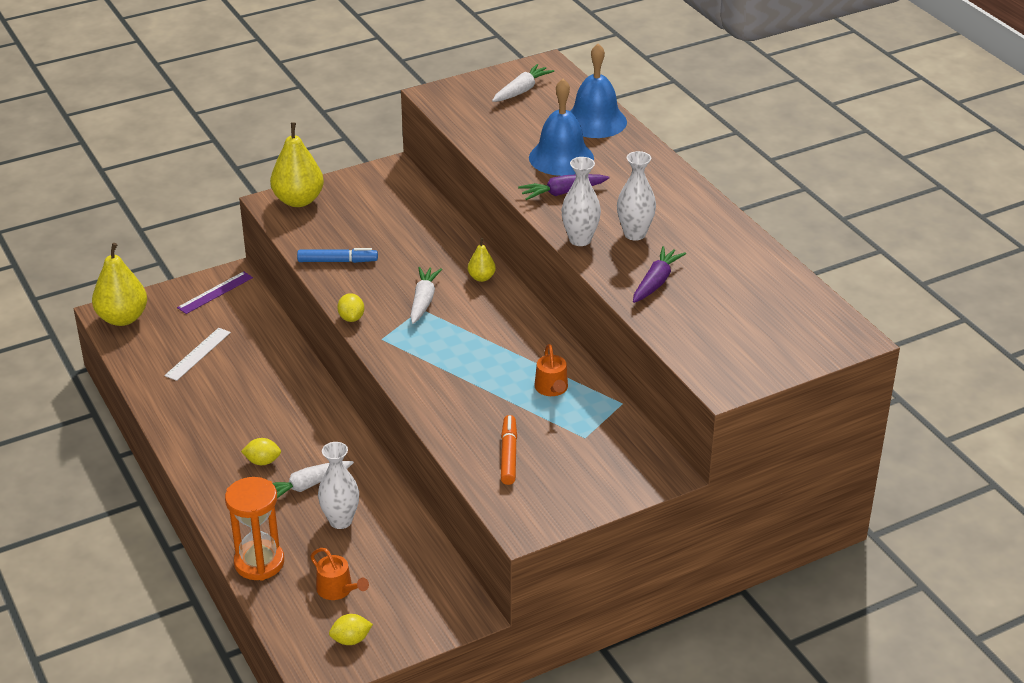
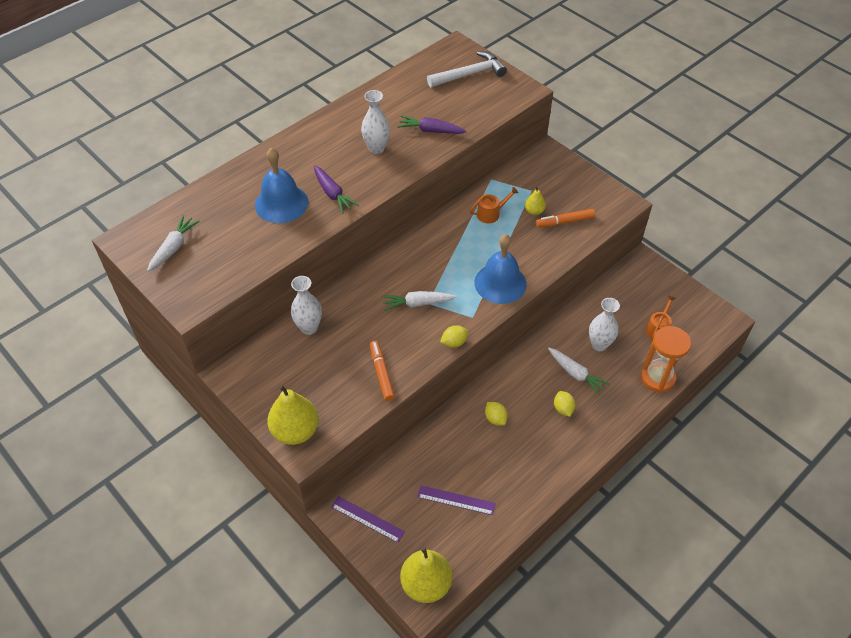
camera: 105 degrees left, 15 degrees up
(198, 354) = (456, 500): white ruler -> purple ruler
(337, 261) = (381, 373): blue marker -> orange marker
(351, 640) = (692, 311): yellow lemon -> yellow lemon (495, 418)
(481, 277) = (377, 276): yellow pear -> yellow pear (534, 211)
(522, 90) = (174, 247): white carrot -> white carrot turned 90 degrees clockwise
(580, 240) = (393, 174): white vase -> white vase (309, 327)
(595, 121) = (220, 193): blue bell -> blue bell (500, 283)
(777, 339) = (470, 74): none -> white hammer

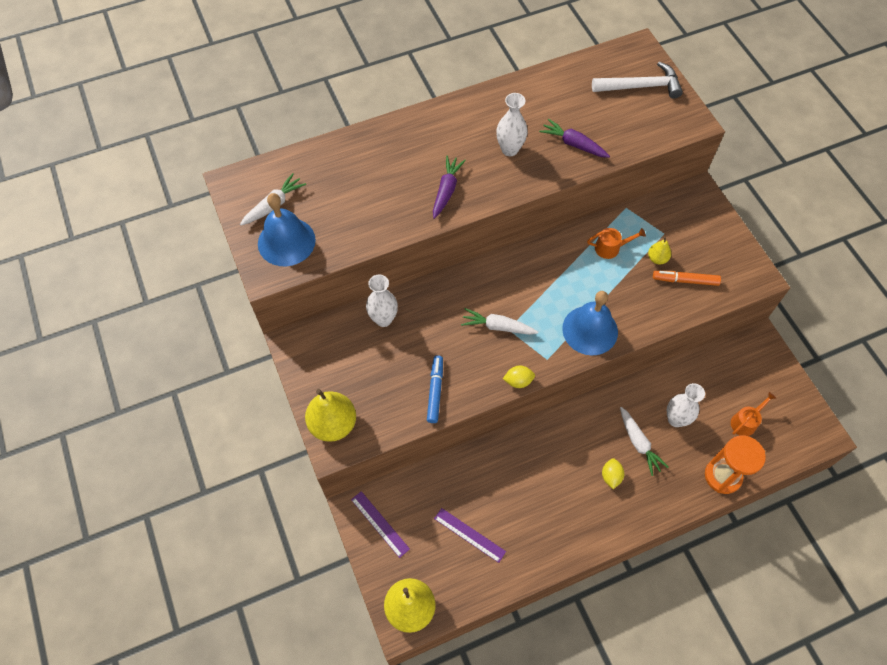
camera: 20 degrees right, 10 degrees up
(281, 203) = (392, 186): blue bell -> blue bell (286, 241)
(333, 194) = (446, 190): purple carrot -> purple carrot turned 150 degrees counterclockwise
(381, 373) = (435, 391): orange marker -> blue marker
(495, 418) = (539, 464): yellow lemon -> none

